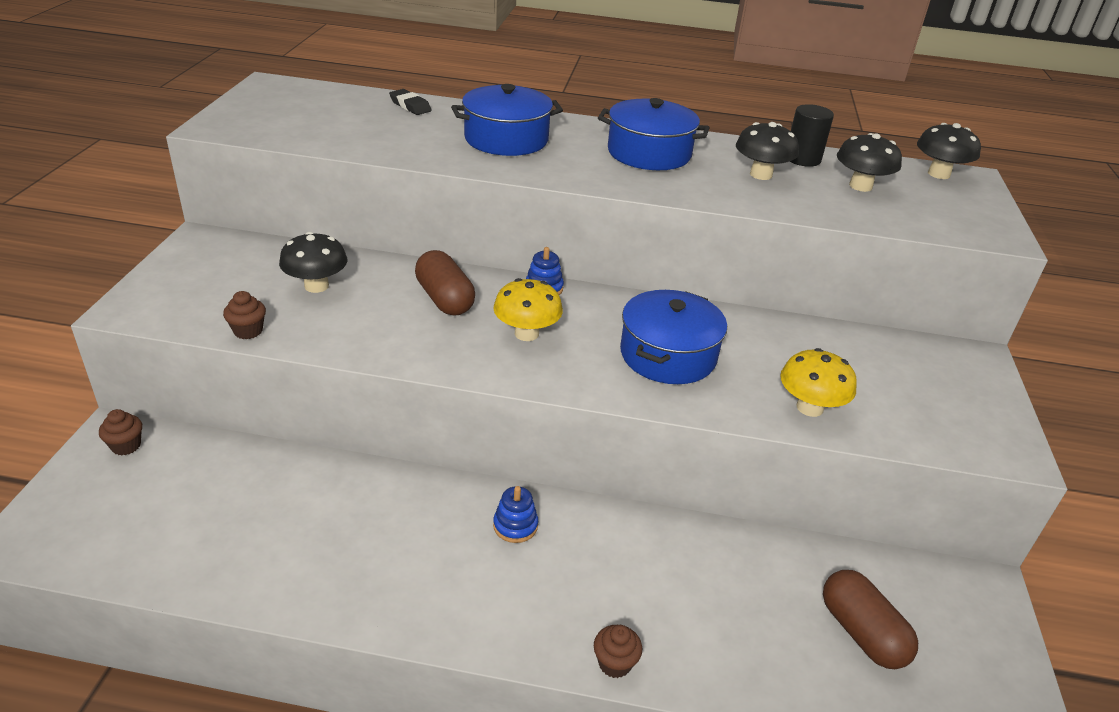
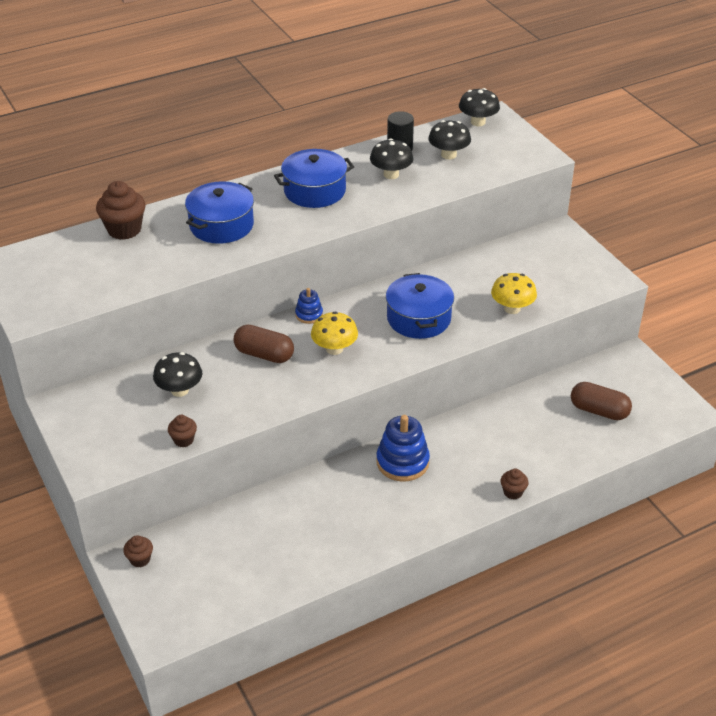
camera: 35 degrees left, 5 degrees up
(410, 106) = (124, 230): black eraser -> brown cupcake
(515, 526) = (402, 462): blue stacking toy -> blue stacking toy, size x1.83

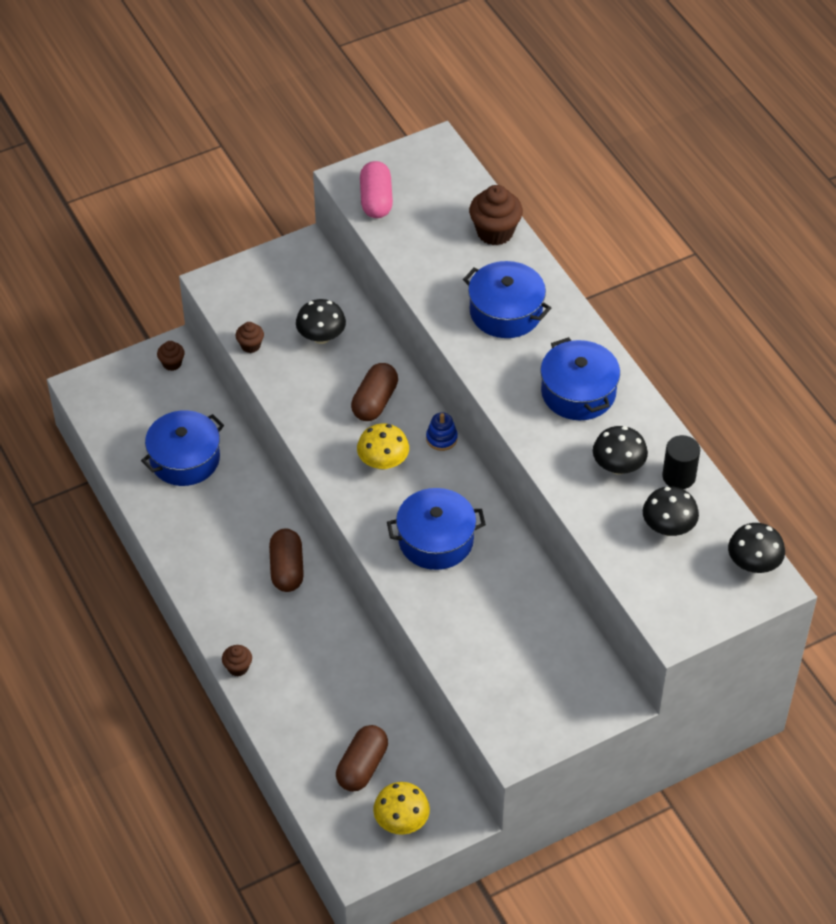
camera: 90 degrees right, 10 degrees up
(65, 299) = (376, 200): none -> pink capsule
(269, 542) = (185, 459): none -> blue pot
(402, 462) = (287, 569): blue stacking toy -> brown capsule
(512, 308) = (455, 633): yellow mushroom -> yellow mushroom (401, 821)

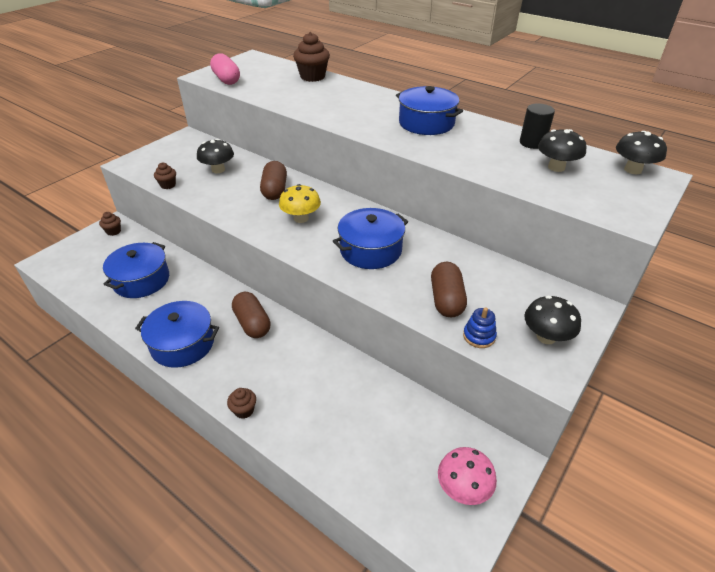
camera: 25 degrees left, 10 degrees down
(362, 766) = (397, 452): brown capsule -> brown capsule (446, 300)
(401, 821) = (463, 488): yellow mushroom -> pink mushroom
(441, 438) = (334, 196): blue stacking toy -> blue stacking toy (479, 336)
(506, 312) = (346, 102): blue pot -> blue pot (183, 344)
(618, 466) = (488, 148): black mushroom -> black mushroom (546, 337)

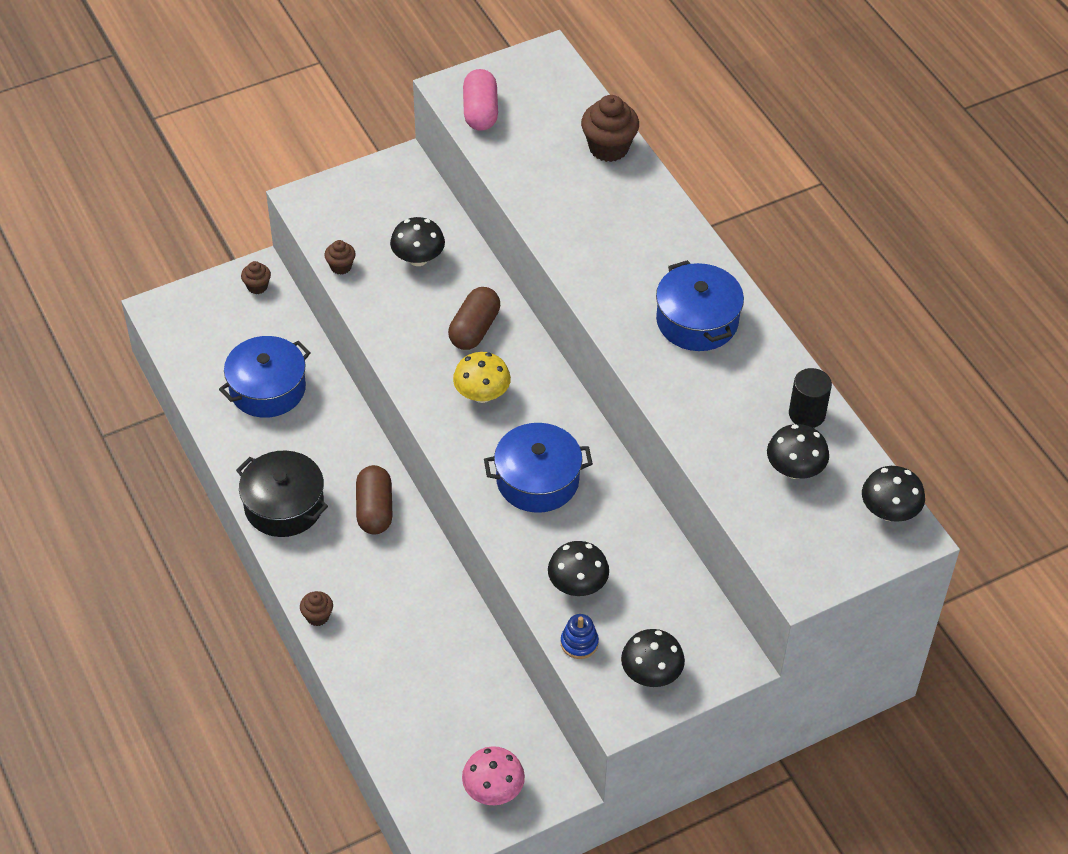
camera: 25 degrees right, 10 degrees up
(183, 344) = (284, 505): blue pot -> black pot
(446, 300) = (577, 585): brown capsule -> black mushroom

